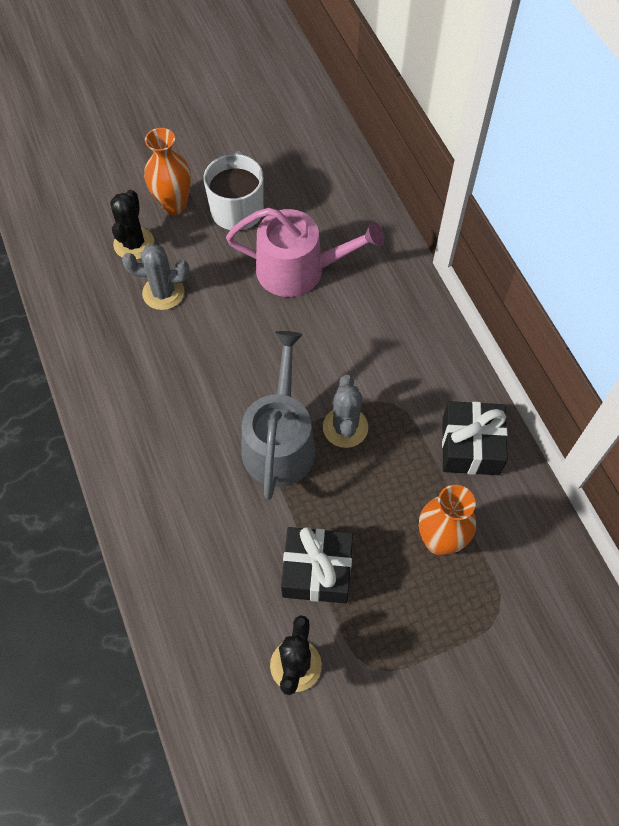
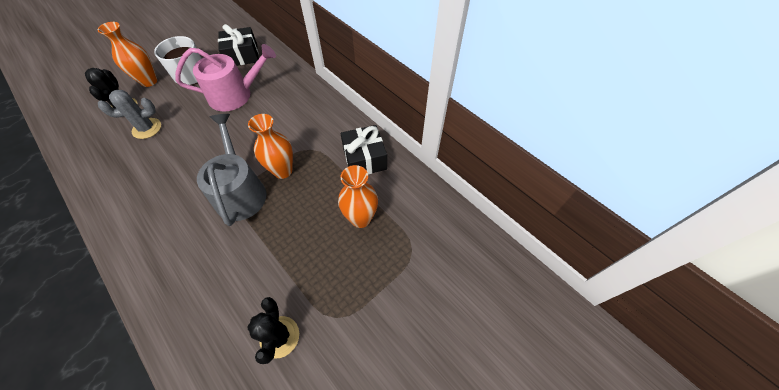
camera: 20 degrees left, 5 degrees down
(317, 571) = (282, 265): black gift -> black gift (242, 55)
(345, 427) = (283, 171): grey cactus -> orange vase

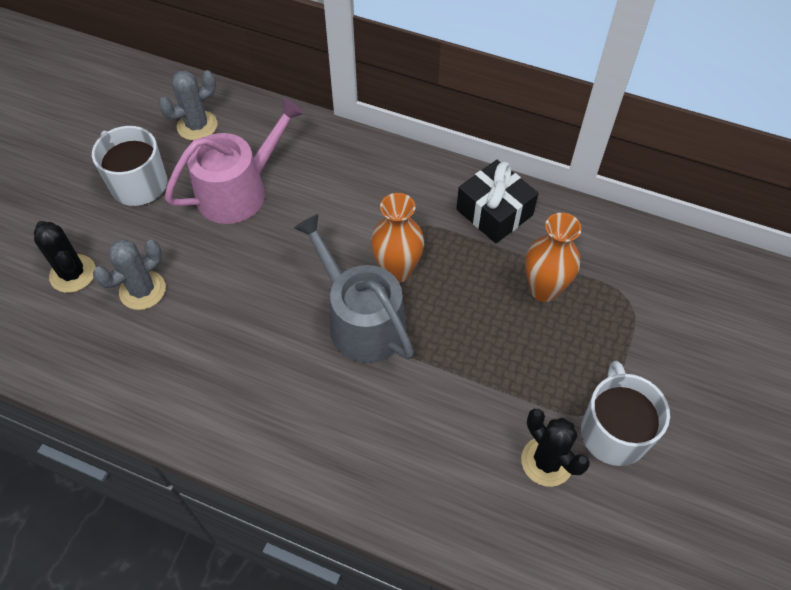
camera: 25 degrees left, 0 degrees up
(149, 81) = (77, 219): orange vase -> none
(242, 55) = (197, 126): black gift -> grey cactus
(338, 338) = (613, 432): none -> white mug

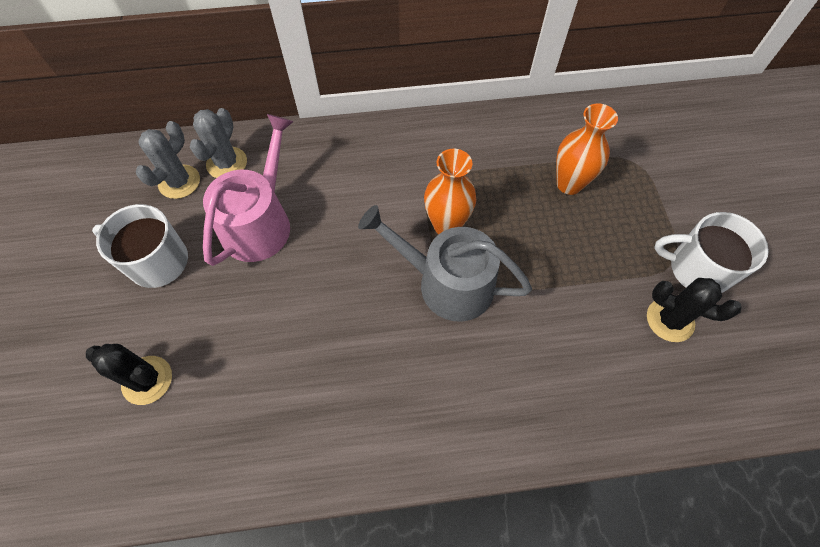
camera: 30 degrees left, 5 degrees up
(142, 290) = (230, 359): grey cactus -> grey cactus (227, 163)
(494, 212) = (488, 140): black gift -> none
(613, 432) = (697, 269): white mug -> white mug turned 45 degrees counterclockwise

